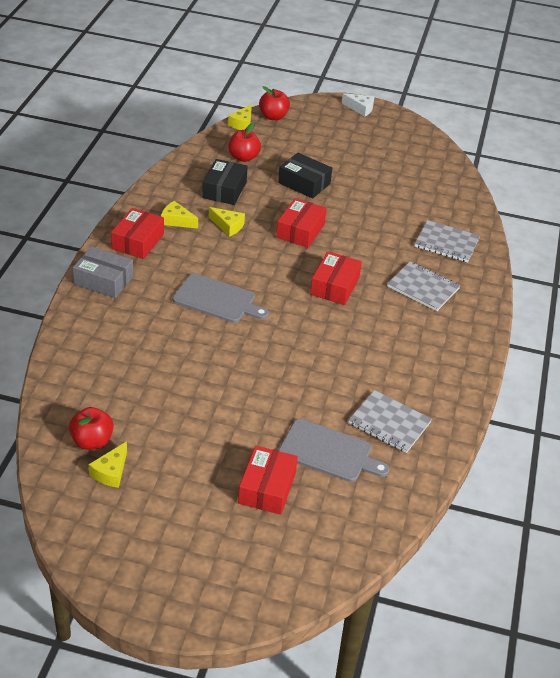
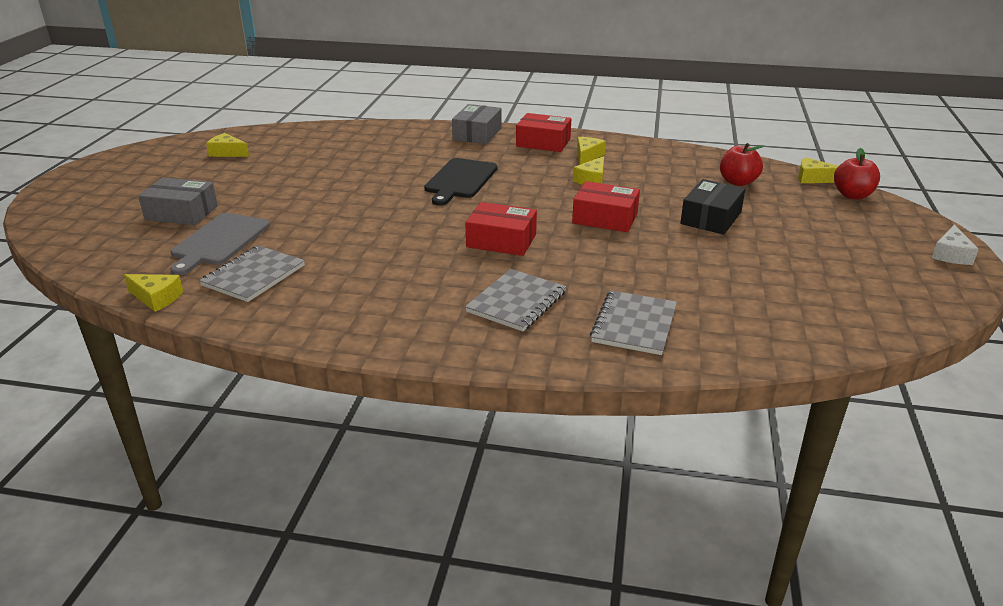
camera: 90 degrees right, 10 degrees down
(92, 441) = (265, 144): red apple -> none
(217, 300) = (460, 180): grey cutting board -> black cutting board
(224, 190) = (661, 175): black box -> none
(267, 488) = (181, 213): red box -> grey box
(425, 478) = (156, 298): none -> yellow cheese

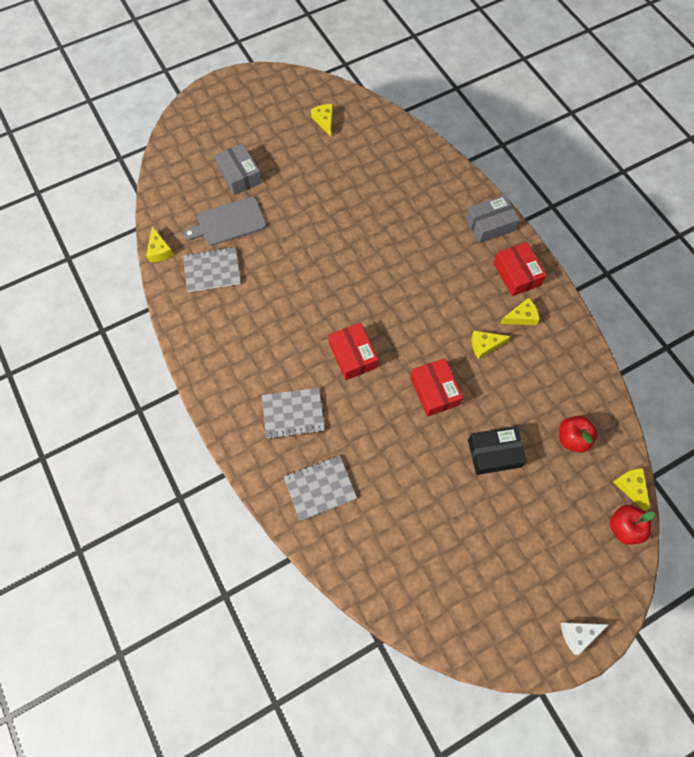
camera: 50 degrees right, 35 degrees up
(460, 180) = (409, 272): black cutting board -> none

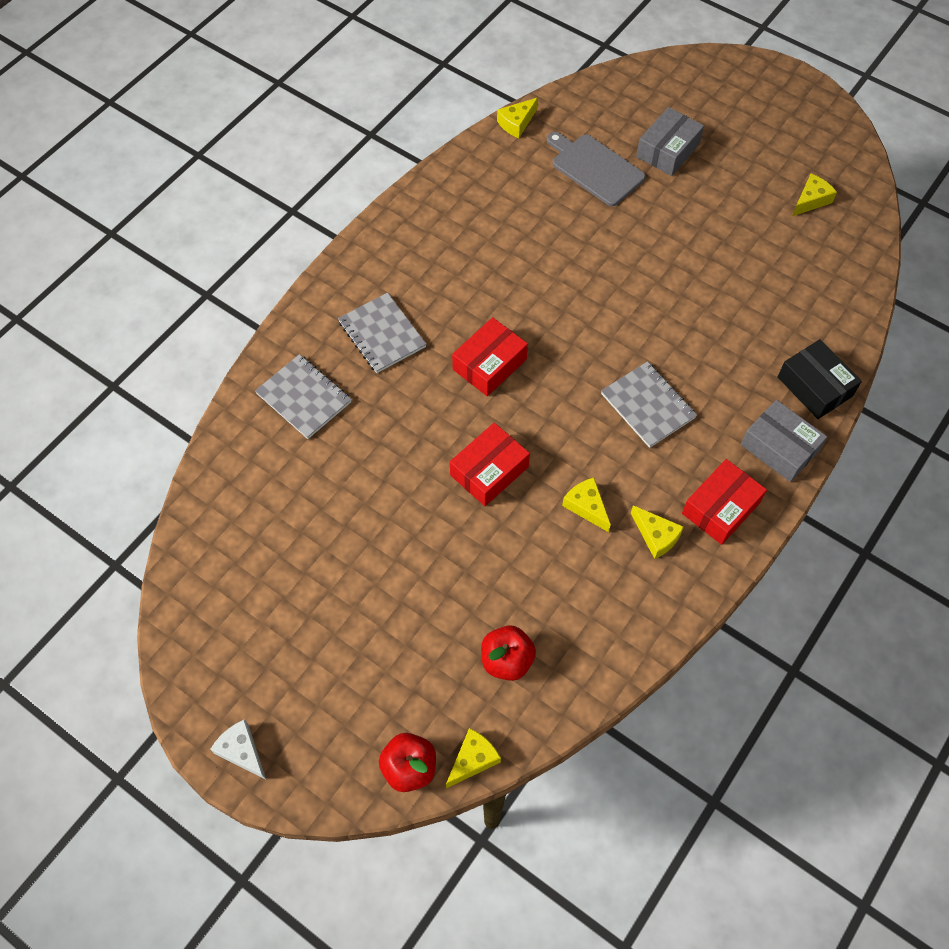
camera: 65 degrees right, 5 degrees down
(212, 271) = (520, 181): grey notebook -> grey notebook (647, 406)
(494, 453) = (438, 570): black box -> black box (815, 386)

